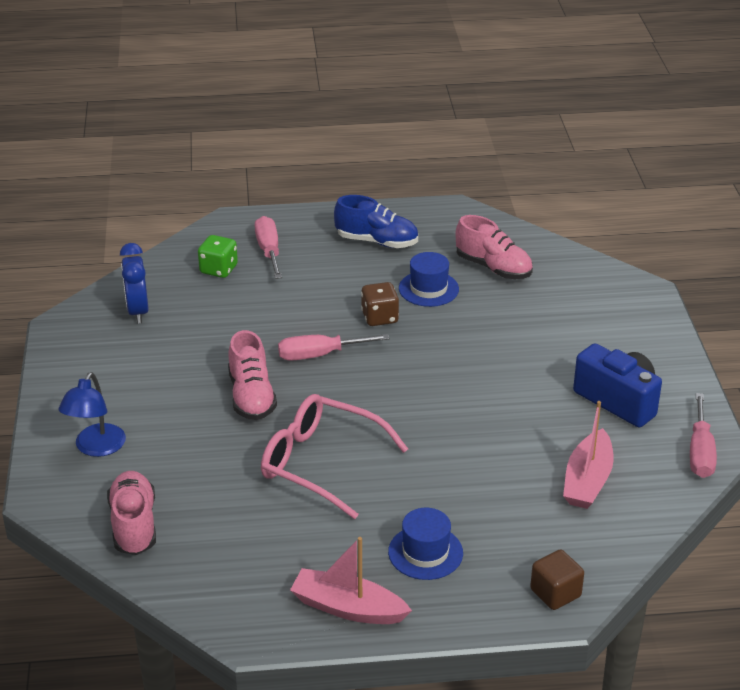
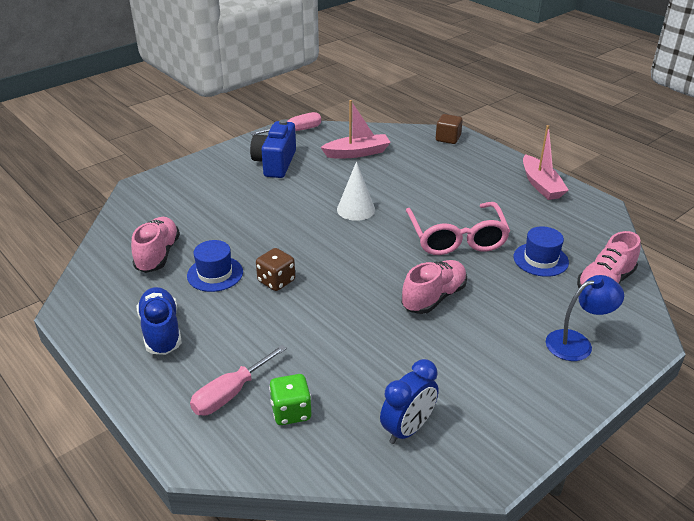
camera: 125 degrees left, 0 degrees up
(319, 355) = (352, 289): pink screwdriver -> none
(425, 552) = (473, 178): blue hat -> blue hat (540, 259)
(452, 418) = (356, 209): none -> white cone

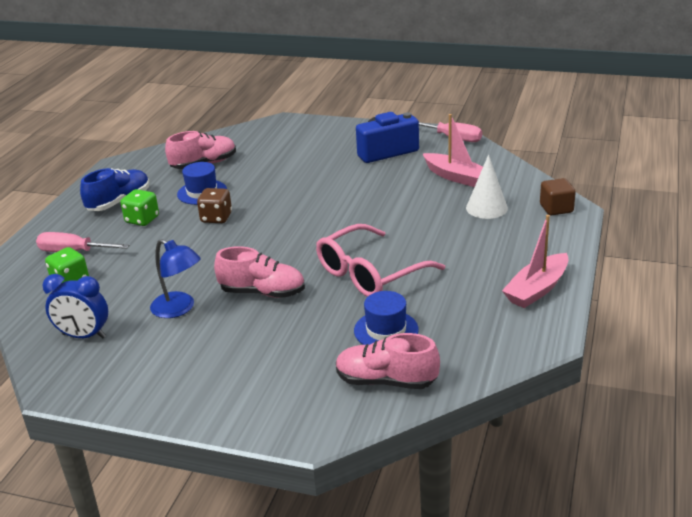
camera: 60 degrees right, 5 degrees down
(221, 327) = (142, 220): none -> green dice
(356, 209) = (358, 211): white cone -> white cone (486, 208)
(577, 343) = (265, 389): blue lamp -> blue lamp (179, 309)

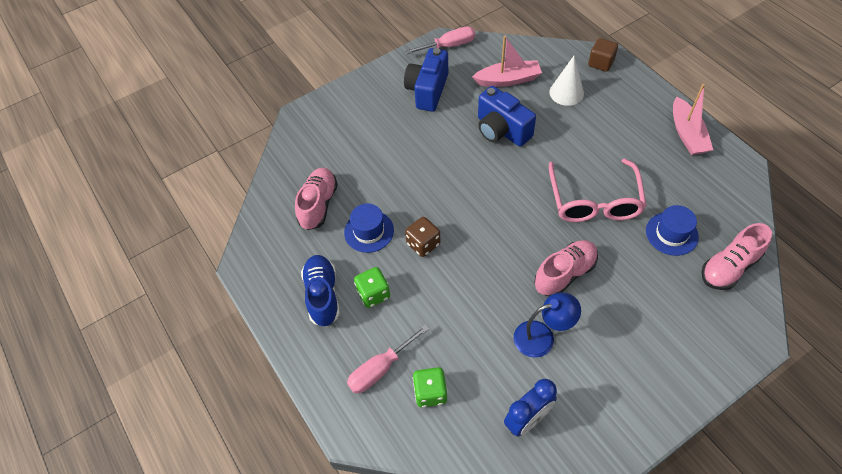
camera: 50 degrees left, 25 degrees up
(390, 198) = (501, 130): none -> blue camera

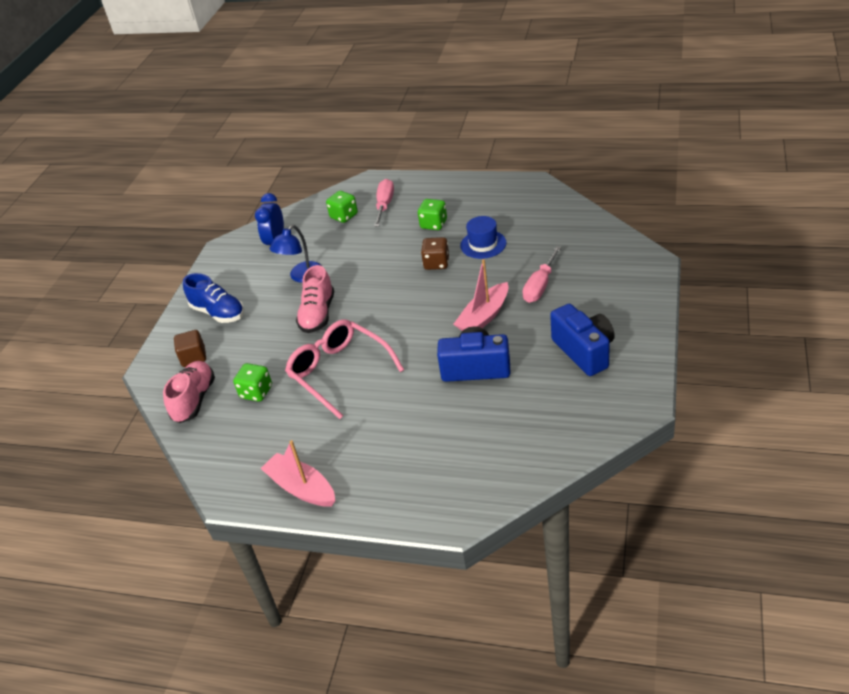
camera: 140 degrees right, 15 degrees down
(318, 204) = (540, 232): pink shoe -> none
(322, 295) = (464, 204): blue shoe -> blue shoe (218, 313)
(449, 46) = (630, 404): pink screwdriver -> pink screwdriver (540, 286)
(508, 80) = (527, 415): pink boat -> pink boat (484, 317)
(566, 92) = (457, 444): white cone -> none
(601, 63) = (456, 504): brown cube -> brown cube (193, 357)
(671, 233) = (256, 392): blue hat -> green dice

